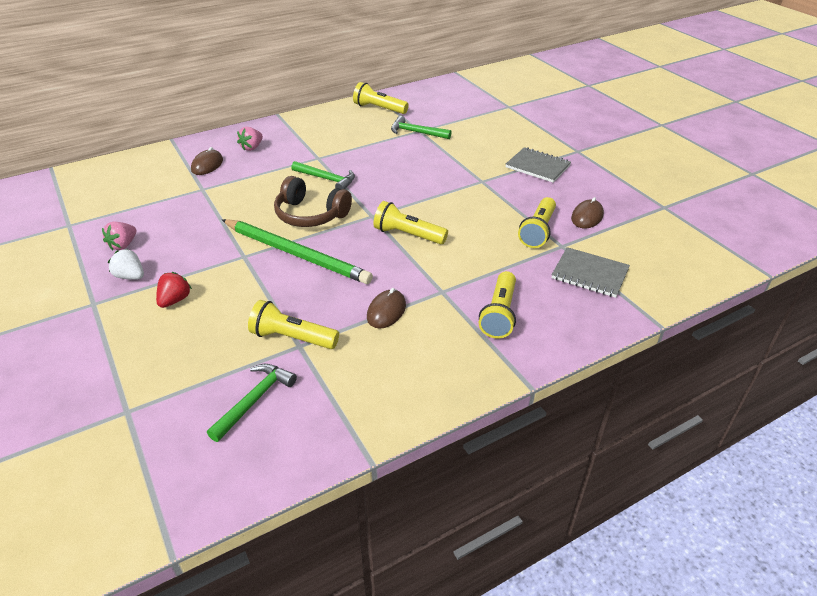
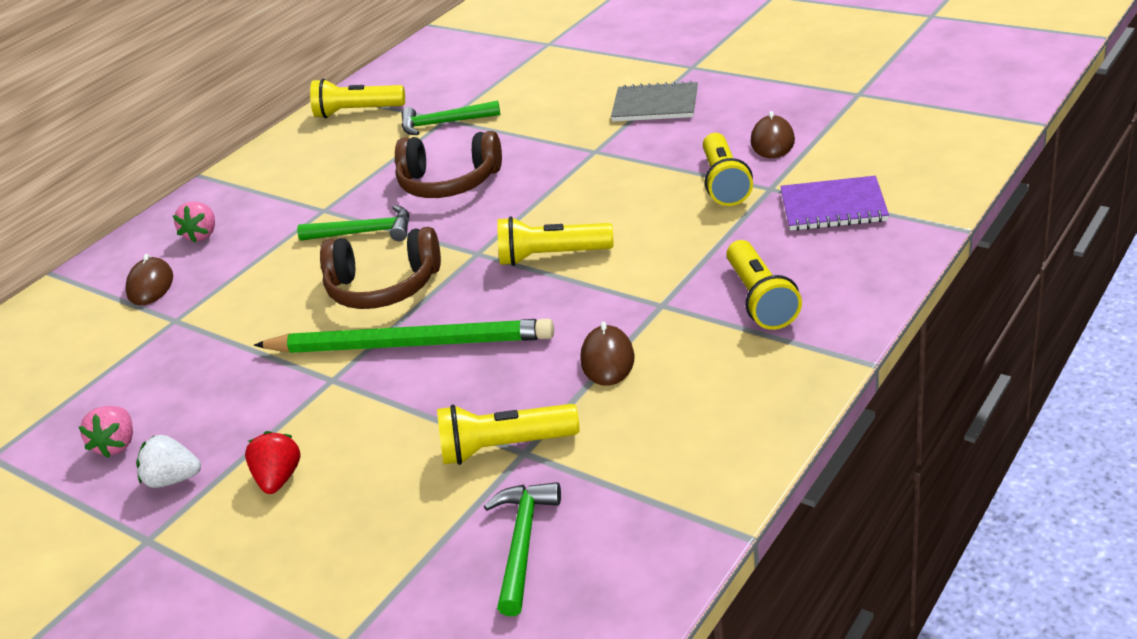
camera: 20 degrees left, 5 degrees down
(391, 168) = (449, 182): none -> brown headphones
(589, 274) = (833, 207): grey notebook -> purple notebook

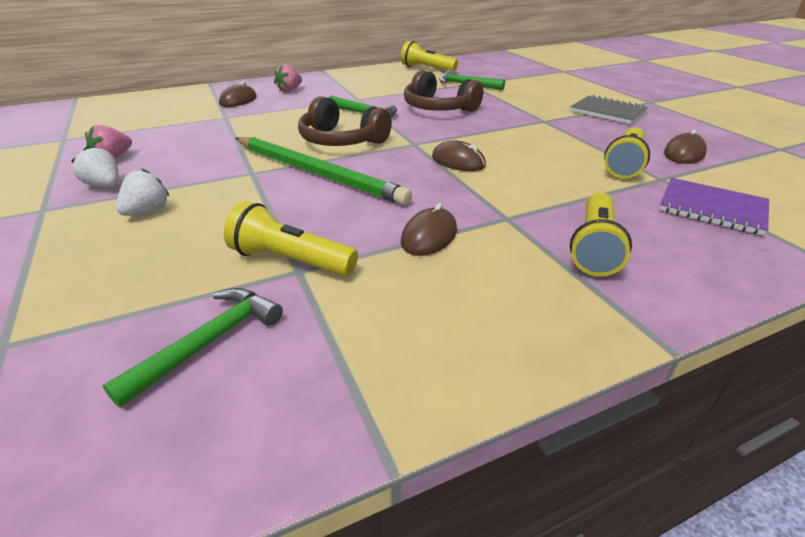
camera: 25 degrees right, 0 degrees up
(279, 478) = (147, 211): red strawberry -> white strawberry
(551, 256) = (458, 161): yellow flashlight -> brown mouse

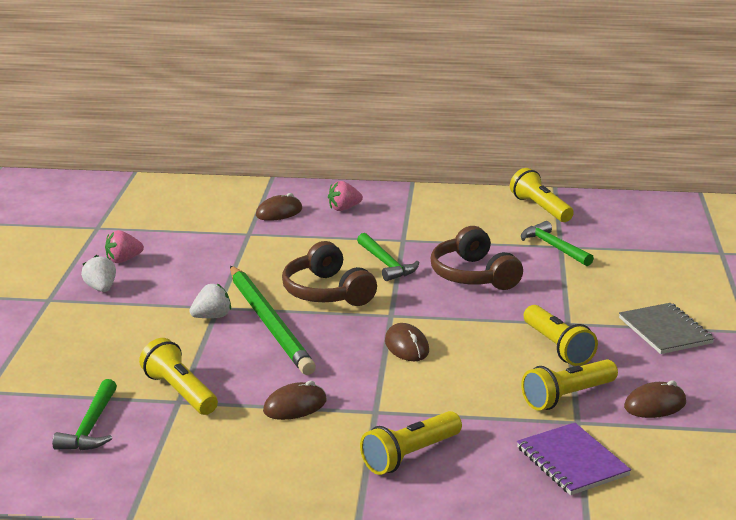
camera: 30 degrees right, 10 degrees down
(147, 211) = (116, 322): white strawberry -> white strawberry (212, 317)
(209, 342) = (91, 426): green hammer -> green hammer turned 120 degrees clockwise
(563, 136) = (557, 347): none -> yellow flashlight

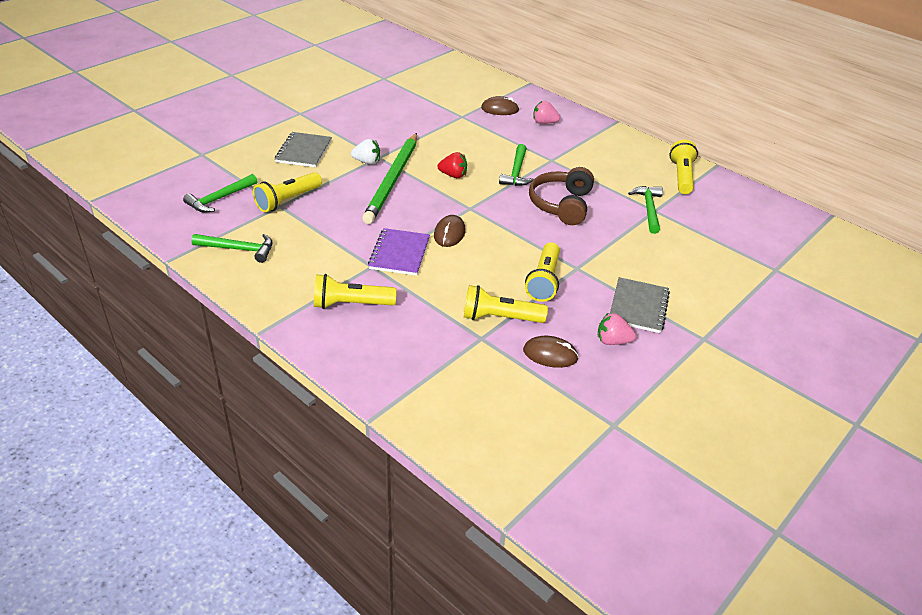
camera: 35 degrees right, 15 degrees up
(101, 288) = (334, 118): white strawberry -> none
(118, 336) = (303, 151): none -> grey notebook
(123, 260) = (369, 105): pink strawberry -> pink strawberry (612, 341)
(179, 392) = (287, 200): yellow flashlight -> yellow flashlight turned 135 degrees counterclockwise
(200, 465) = (239, 249): none -> green hammer
(295, 406) = (333, 239): brown mouse -> none
(327, 292) = (453, 175): brown headphones -> red strawberry
(572, 461) = (438, 362): purple notebook -> purple notebook (399, 253)

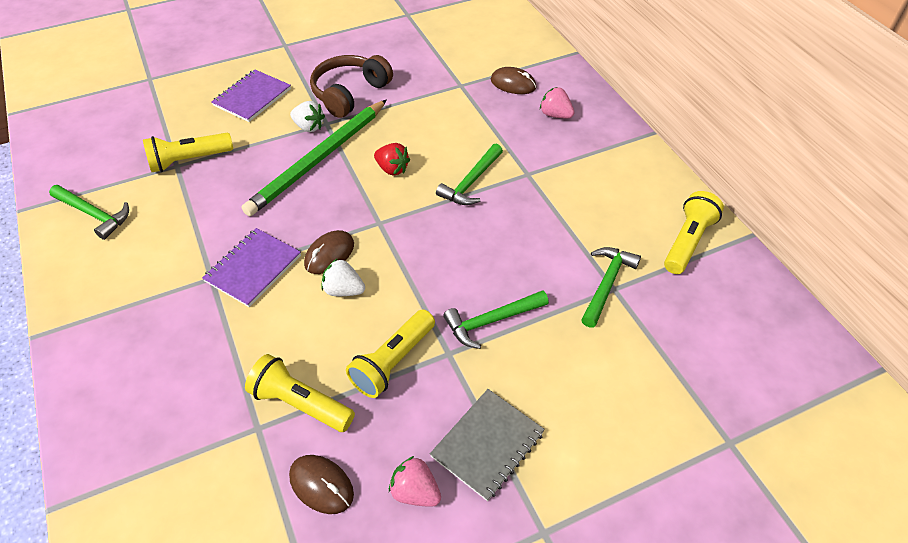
camera: 25 degrees right, 10 degrees up
(219, 199) = (124, 141): green hammer -> green hammer (491, 321)
(303, 151) = (252, 97): grey notebook -> purple notebook
(351, 304) = (150, 327): yellow flashlight -> none
(477, 251) = (343, 290): none -> white strawberry
(562, 205) = (495, 247): brown headphones -> brown headphones (350, 93)

